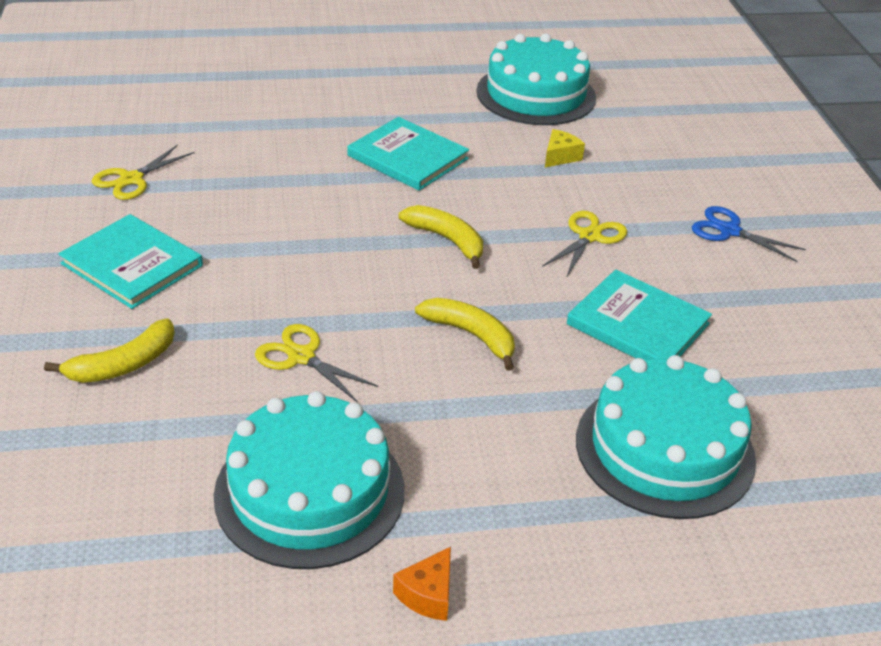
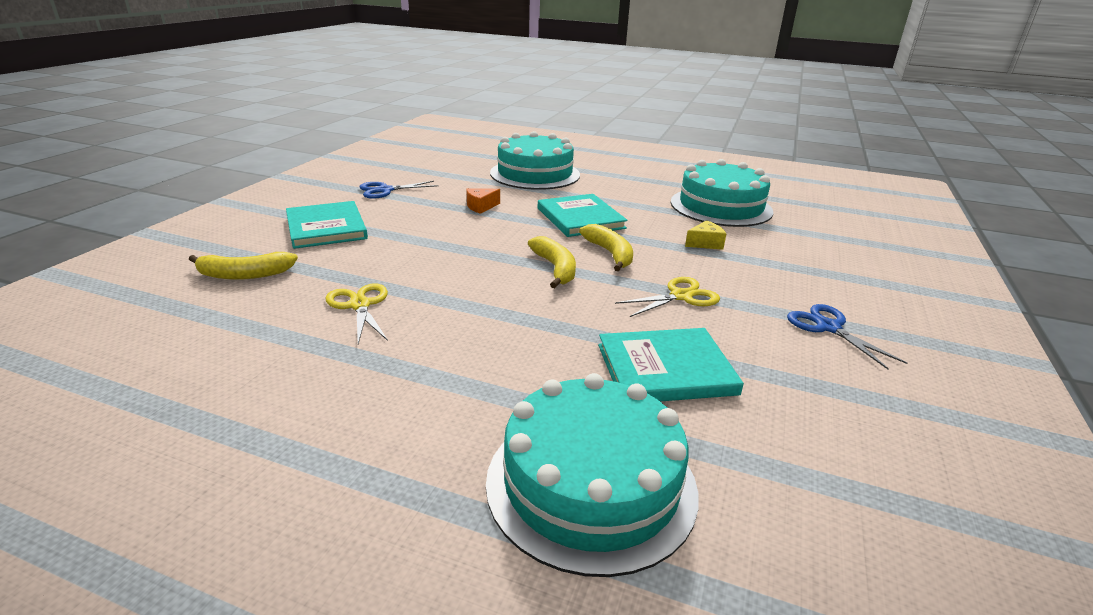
camera: 30 degrees right, 10 degrees down
(131, 179) = (385, 190): yellow scissors -> blue scissors
(310, 491) = (244, 393): turquoise cake -> turquoise cake (535, 174)
(428, 594) = (218, 518): orange cheese -> orange cheese (481, 207)
(471, 335) = (504, 331): yellow banana -> yellow banana (610, 254)
(637, 324) = (665, 369): turquoise book -> turquoise book turned 75 degrees counterclockwise

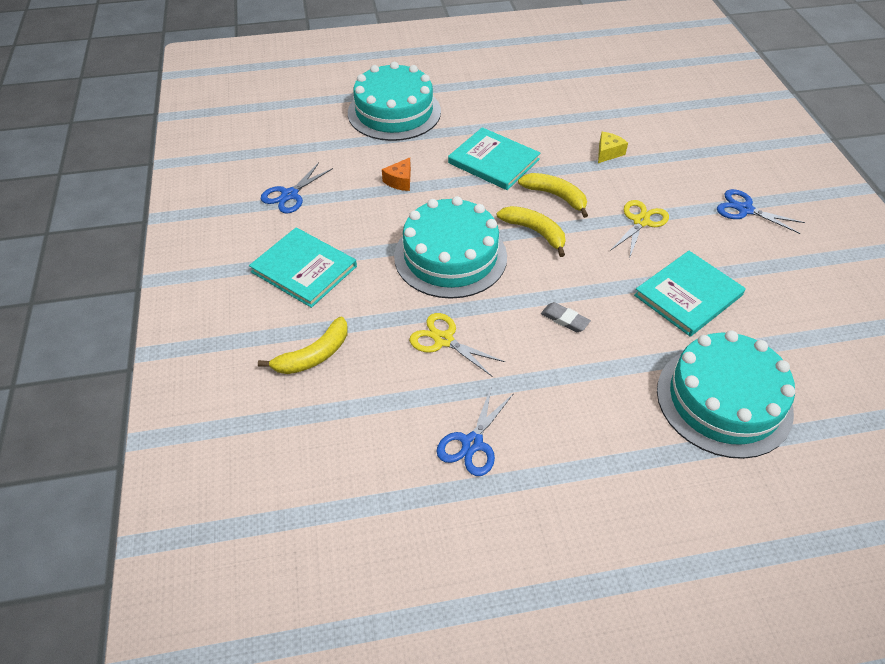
camera: 30 degrees left, 20 degrees up
(259, 387) = (472, 443): none -> blue scissors
(495, 335) = (564, 319): none -> grey eraser
(721, 207) = (581, 98): turquoise cake -> turquoise cake (450, 256)

